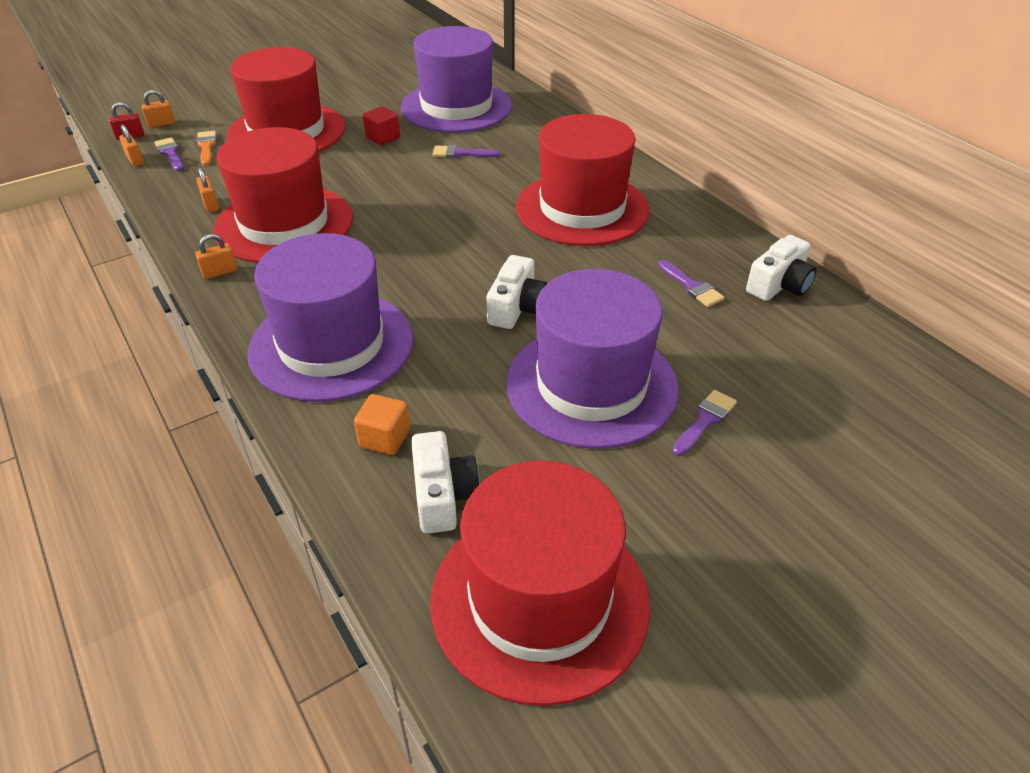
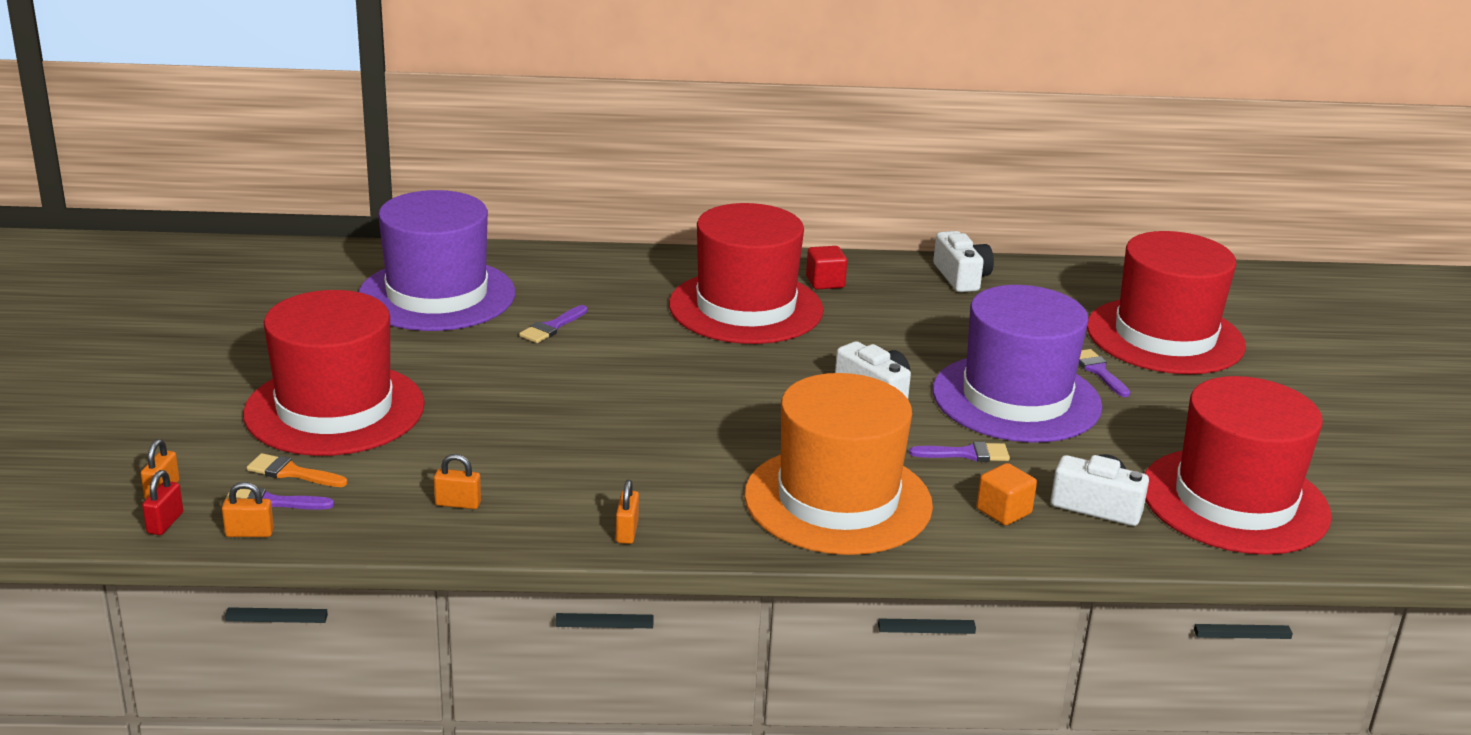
camera: 60 degrees left, 15 degrees down
(284, 224) = (569, 468): red hat -> red hat (1165, 336)
(331, 345) = (838, 500): purple hat -> orange hat
(383, 138) = (447, 357): red cube -> red cube (825, 282)
(692, 286) = (926, 310): purple brush -> purple brush (966, 454)

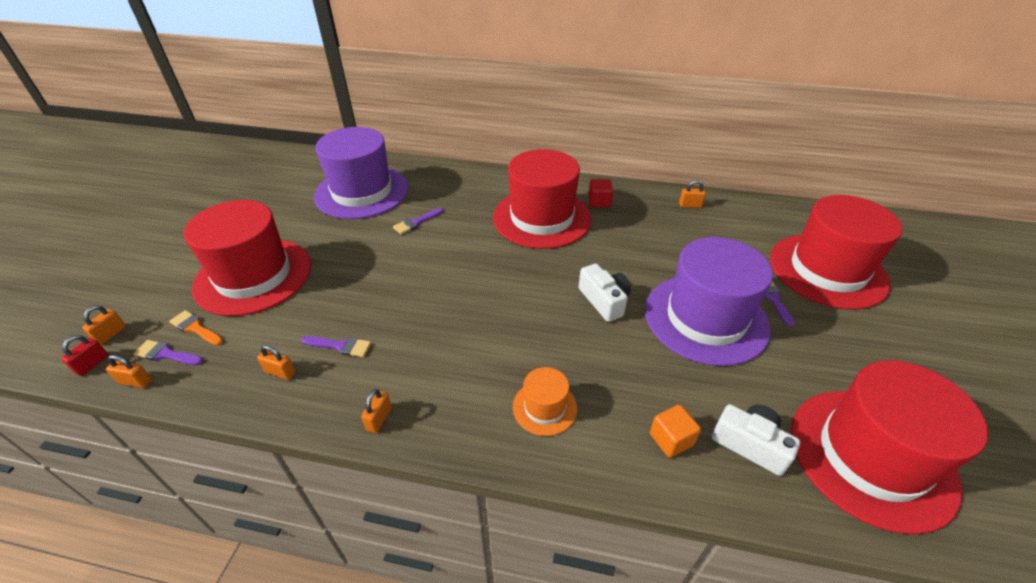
camera: 15 degrees right, 15 degrees up
(838, 500) = (544, 407): orange hat -> orange hat, size x0.46
(961, 277) = (690, 205): white camera -> orange padlock
(966, 454) = (656, 370): purple brush -> purple brush (340, 346)

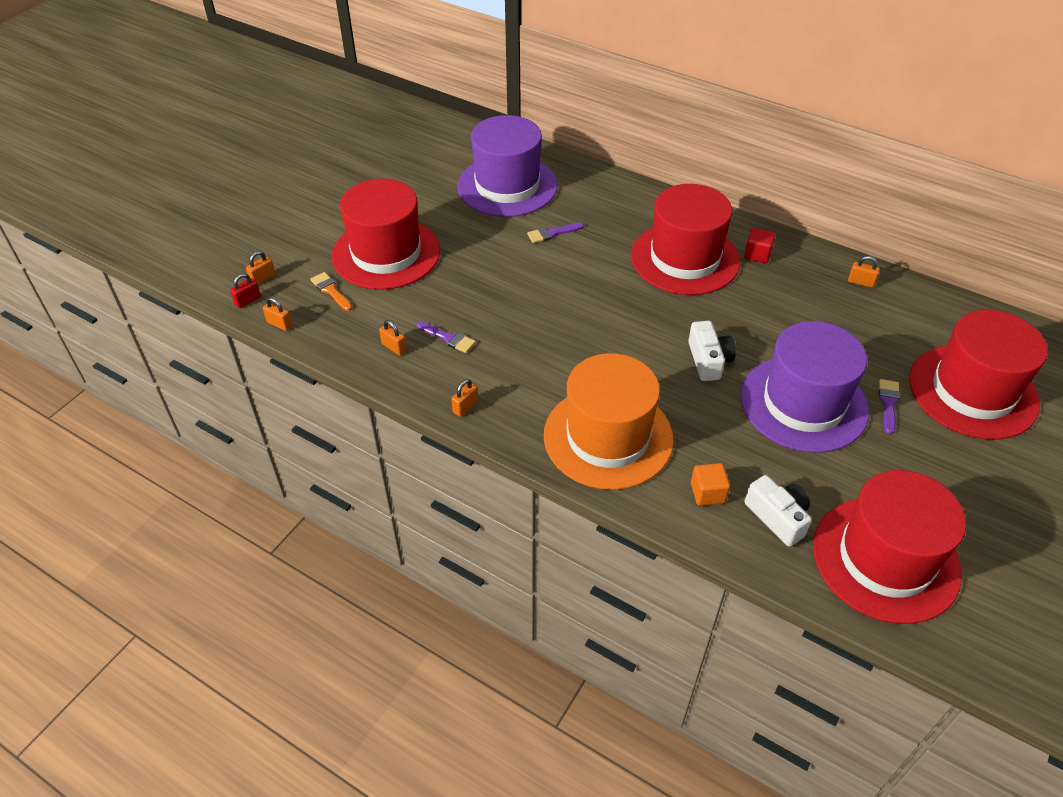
camera: 20 degrees right, 5 degrees up
(166, 354) = (305, 307): purple brush -> none
(544, 407) = (608, 437): orange hat -> orange hat, size x2.19

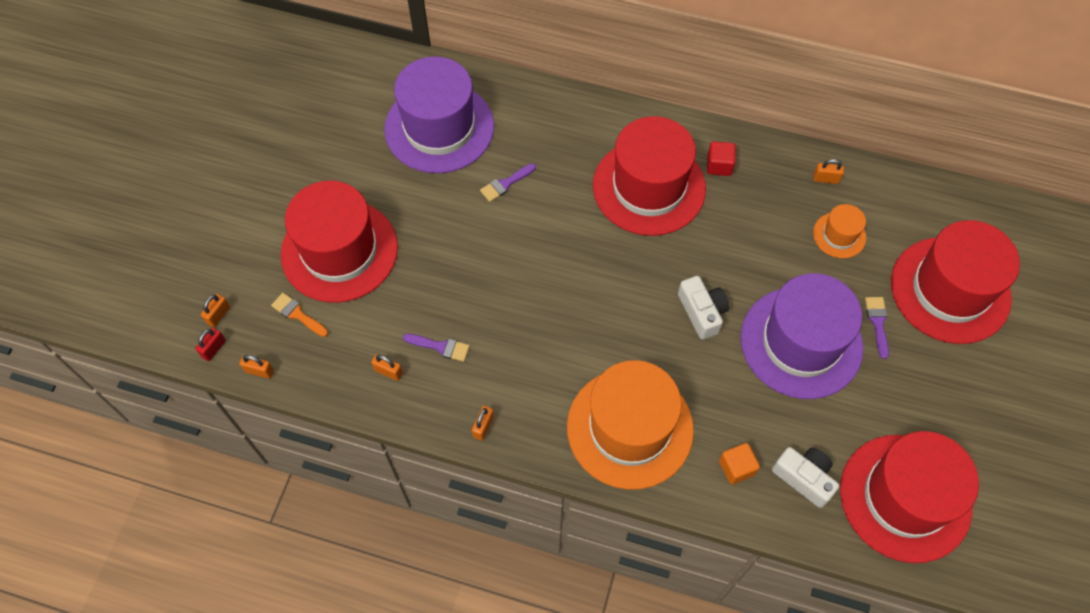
camera: 15 degrees left, 15 degrees up
(864, 327) = (839, 235): none -> orange hat

